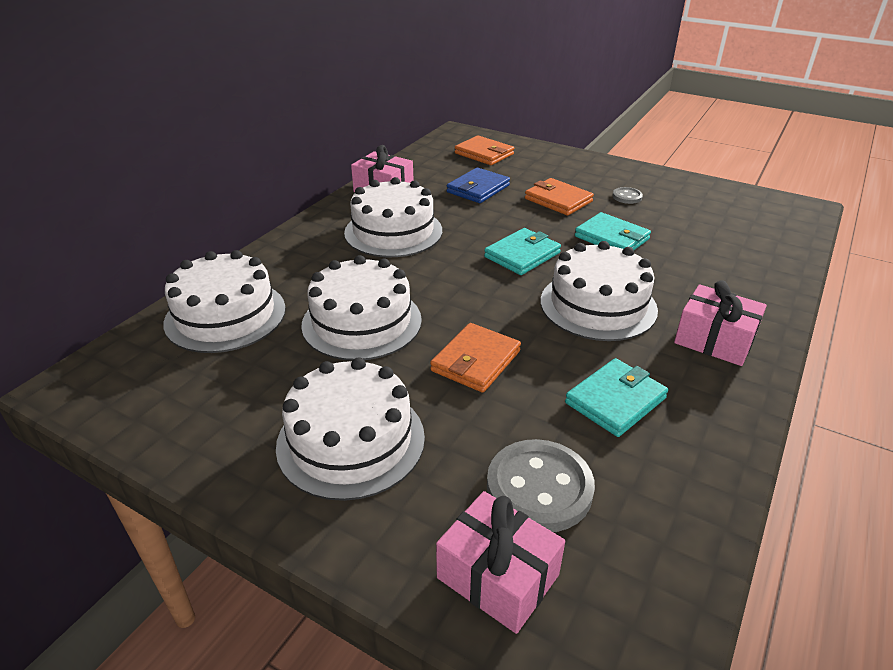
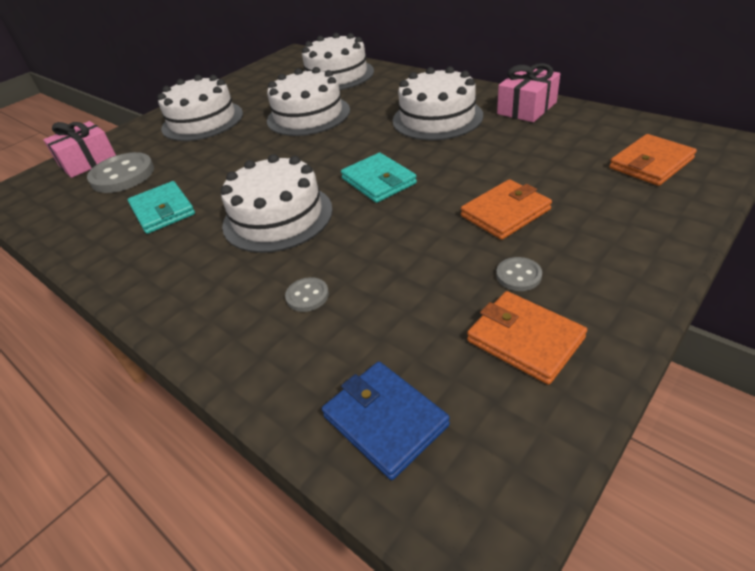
camera: 105 degrees right, 5 degrees up
(475, 361) = (241, 156): orange wallet -> orange wallet (525, 339)
(478, 189) = (534, 159): blue wallet -> blue wallet (385, 420)
(611, 238) = (400, 243): turquoise wallet -> none
(693, 271) = (307, 296): none -> grey button
(714, 340) = (189, 279): pink gift -> none

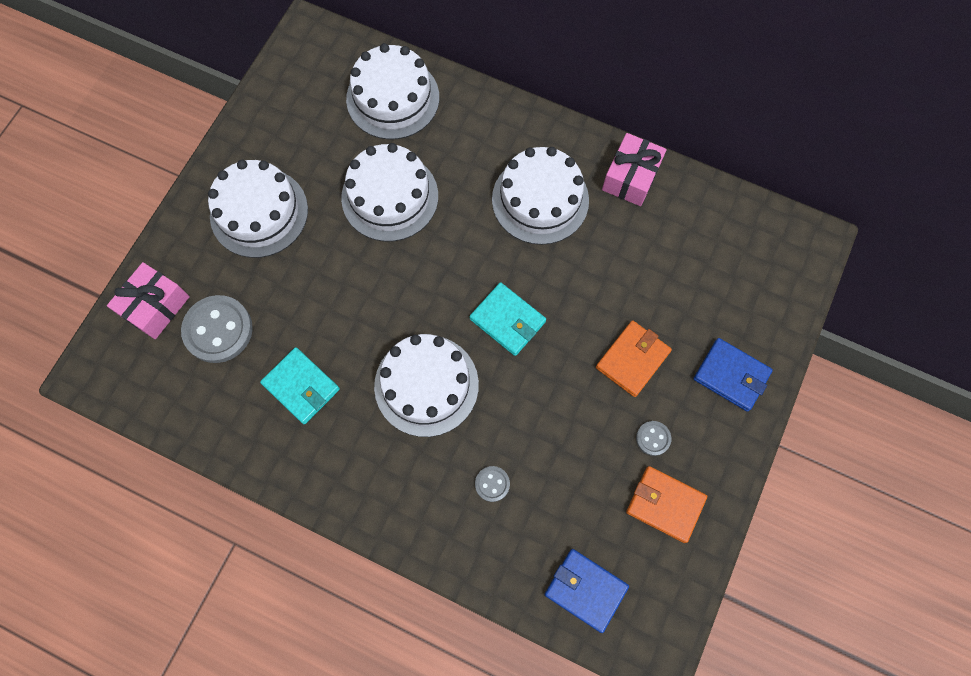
camera: 20 degrees left, 30 degrees up
(628, 232) = (731, 375): none -> blue wallet
(650, 163) = (749, 275): orange wallet -> none

